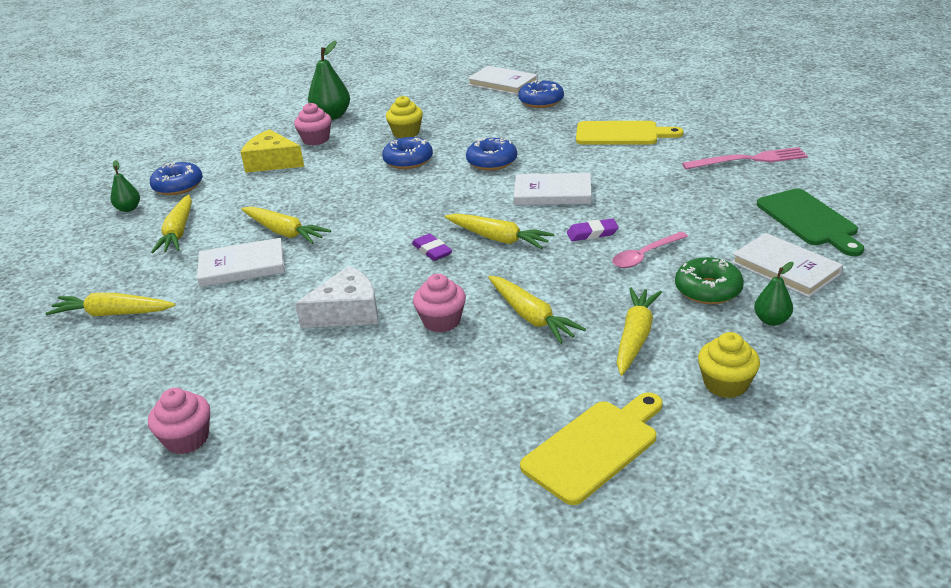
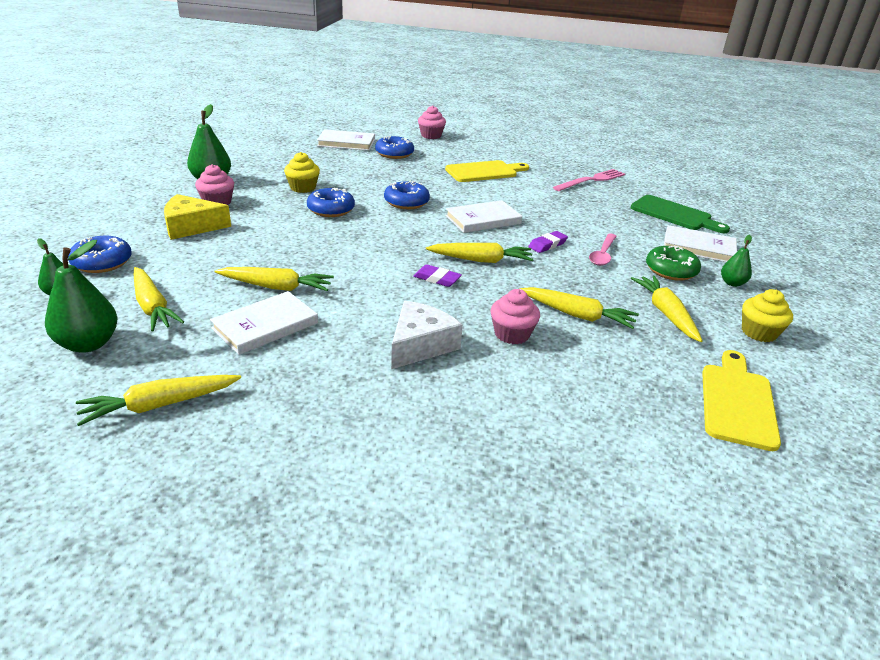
camera: 35 degrees left, 0 degrees up
(111, 254) = (88, 344): none -> green pear
(187, 439) = (395, 509): pink cupcake -> pink cupcake (431, 135)

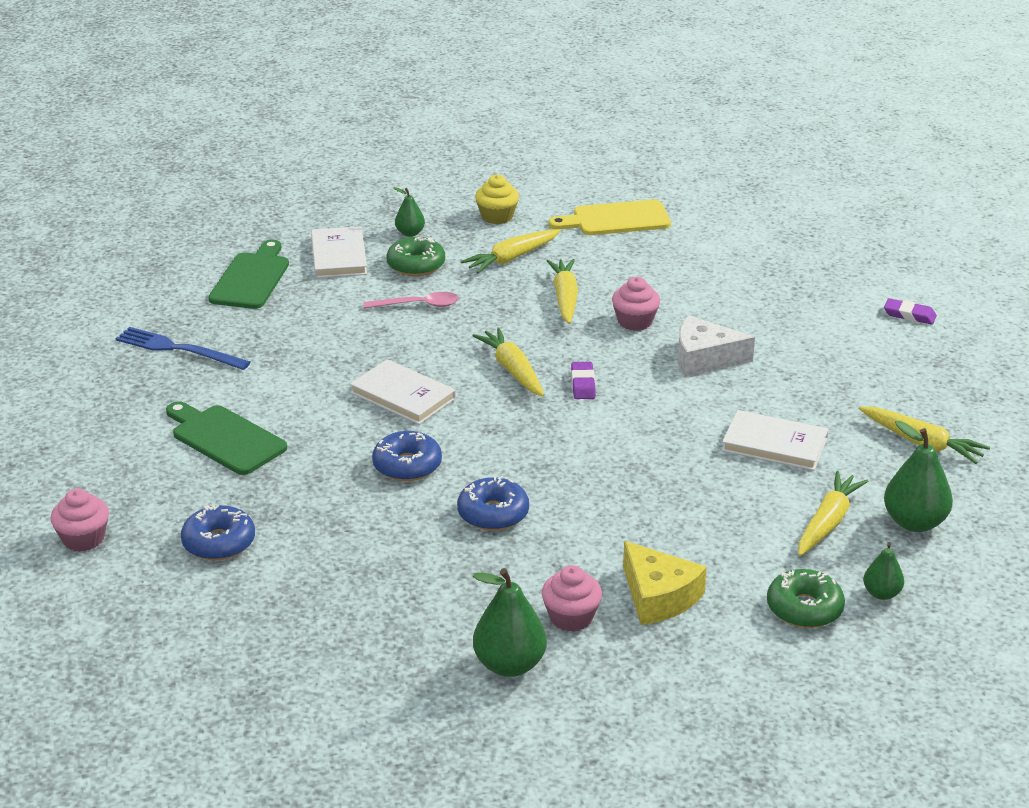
camera: 115 degrees left, 0 degrees up
(102, 262) = (804, 608): blue donut -> green donut
(277, 287) = (709, 468): yellow carrot -> none
(303, 188) = (446, 568): yellow cupcake -> none
(346, 143) = (207, 613): white book -> none
(484, 172) = (225, 438): yellow cutting board -> green cutting board
(547, 245) = (429, 340): purple eraser -> purple eraser (909, 315)
(591, 180) = (178, 349): pink fork -> blue fork

